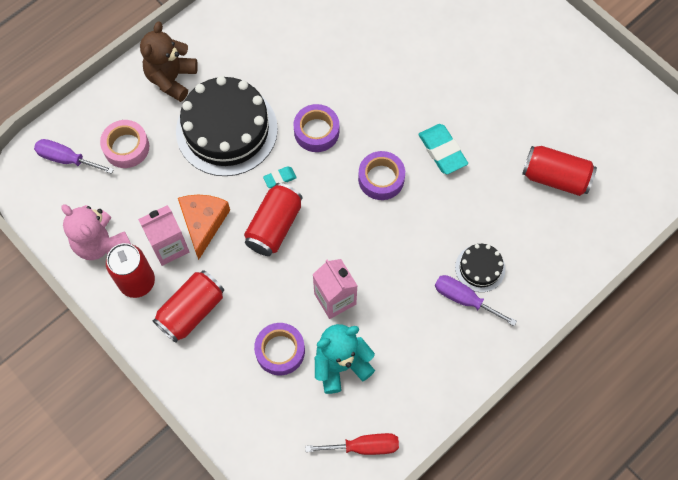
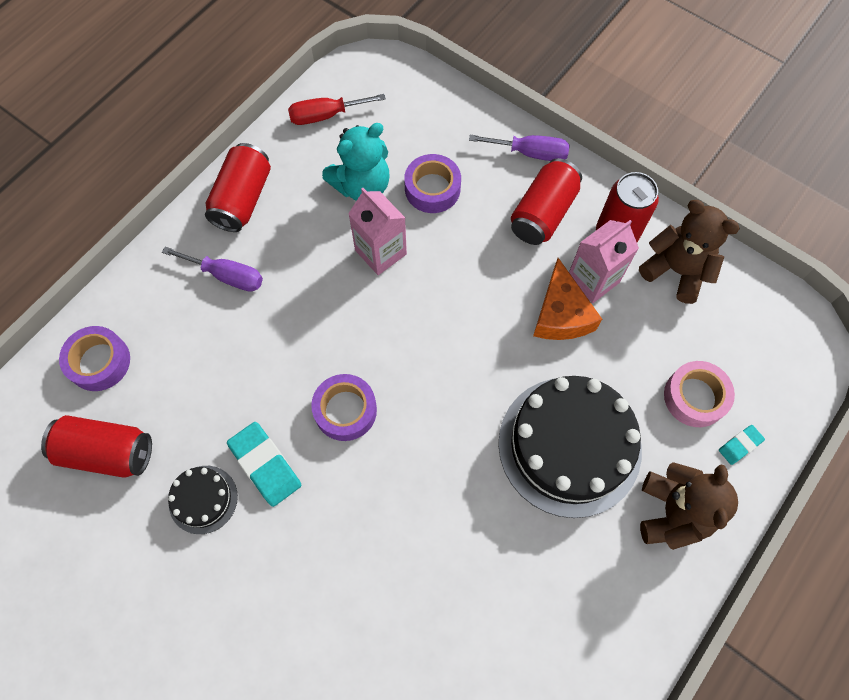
camera: 170 degrees right, 0 degrees up
(67, 159) = (765, 367): purple screwdriver -> purple screwdriver (530, 153)
(100, 243) = (676, 270): pink teddy bear -> brown teddy bear
(274, 226) = (472, 324): red can -> red can (242, 199)
(279, 178) = (480, 388): turquoise eraser -> turquoise eraser (740, 445)
(316, 131) = (445, 464): purple tape -> purple tape (99, 362)
(480, 268) = (208, 315): black cake -> black cake (203, 499)

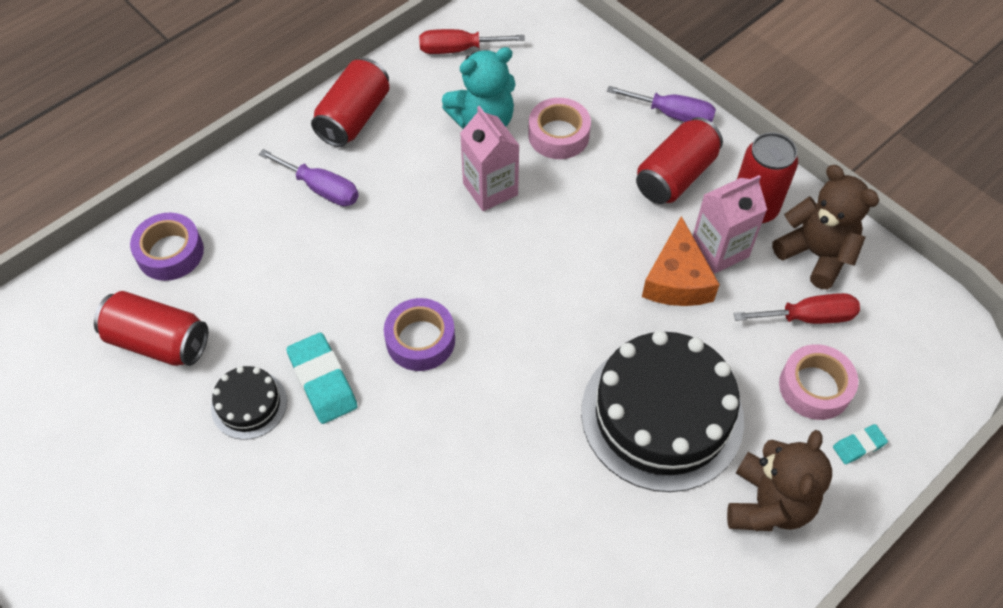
camera: 10 degrees right, 10 degrees down
(432, 189) = (558, 135): purple tape -> pink tape
(679, 332) = (808, 317): none -> red screwdriver

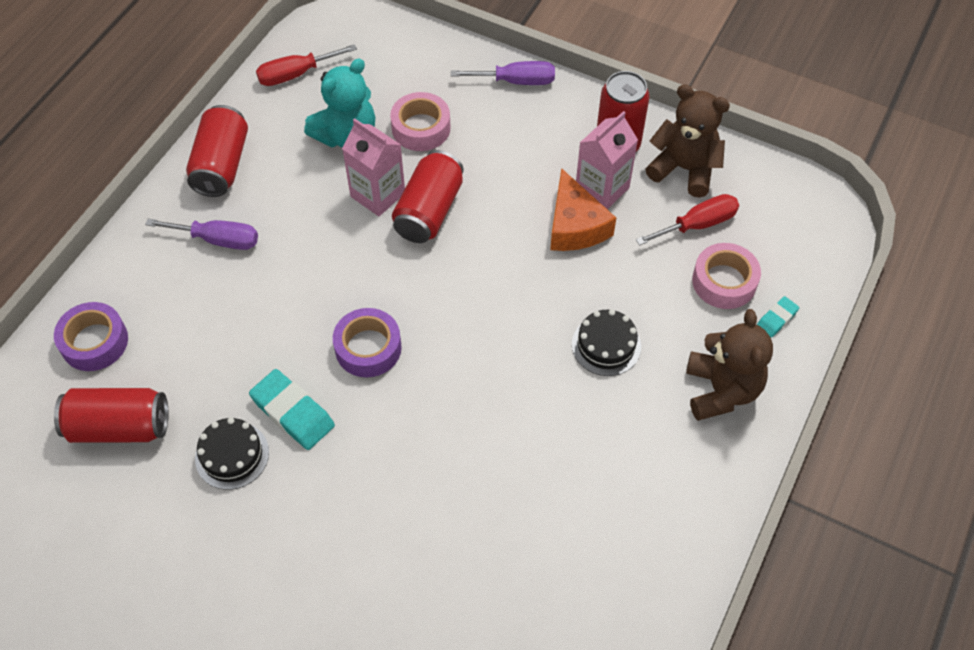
camera: 20 degrees left, 0 degrees up
(662, 415) = (606, 345): black cake -> black cake, size x0.47
(675, 176) = (539, 135): red can -> red can (429, 211)

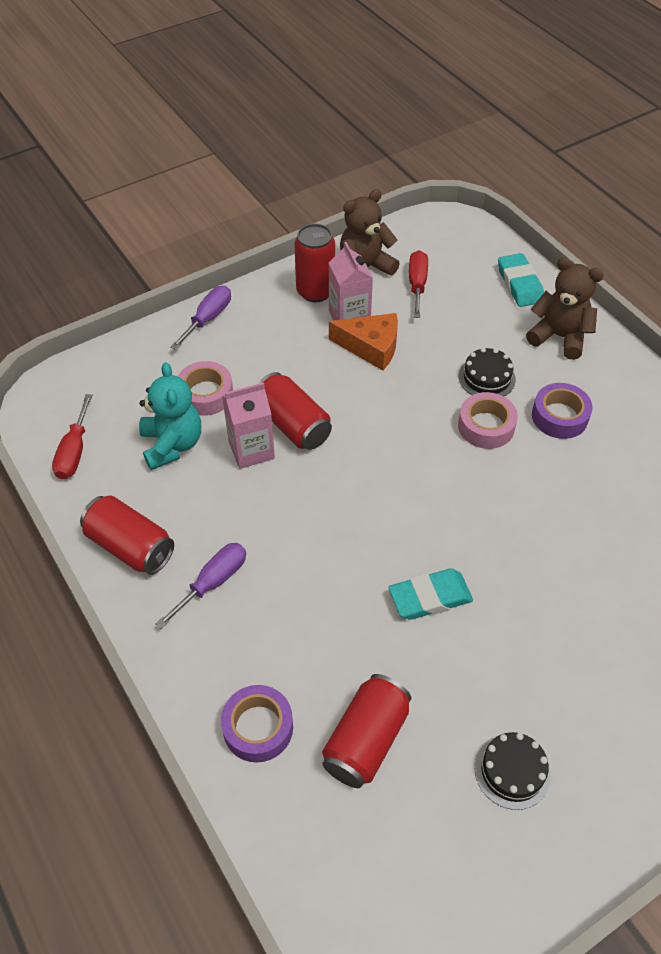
camera: 60 degrees left, 5 degrees down
(232, 455) = (446, 659): black cake -> black cake (512, 771)
(368, 348) = (399, 520): purple tape -> purple tape (559, 416)
(724, 281) = (473, 294): pink tape -> pink tape (486, 426)
(777, 319) = (520, 284): turquoise eraser -> turquoise eraser, size x1.85

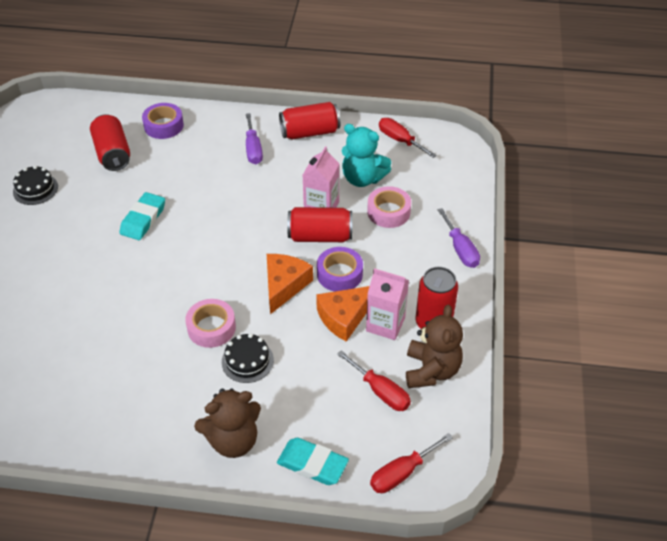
camera: 130 degrees right, 5 degrees down
(382, 409) = (284, 285): none -> orange cheese
(468, 239) = (402, 473): none -> red screwdriver
(559, 416) = (171, 375): purple tape -> purple tape (339, 274)

